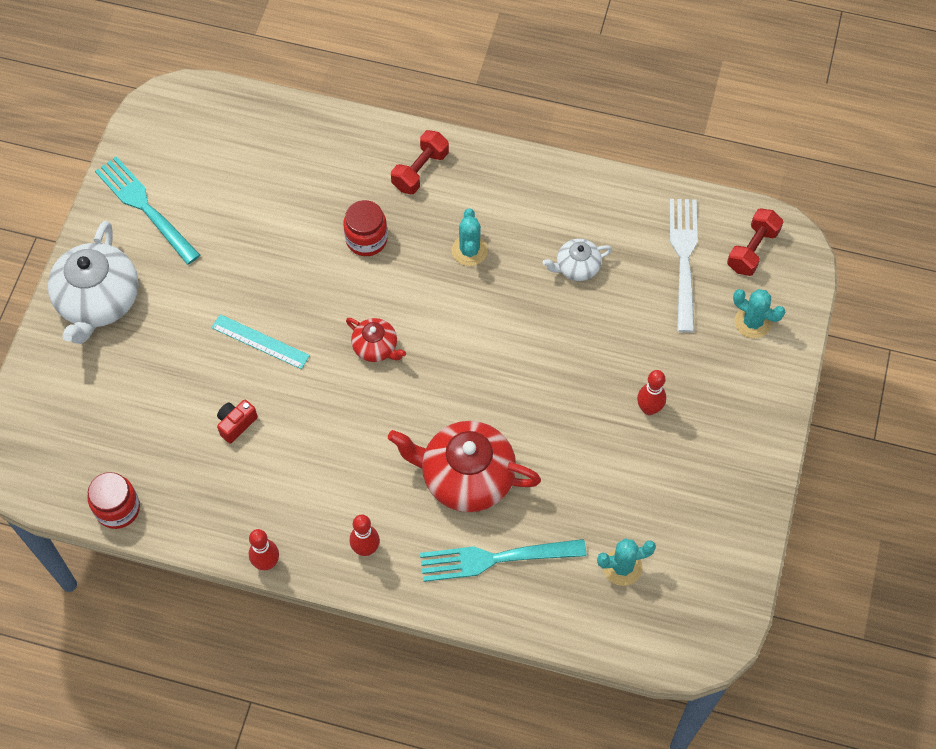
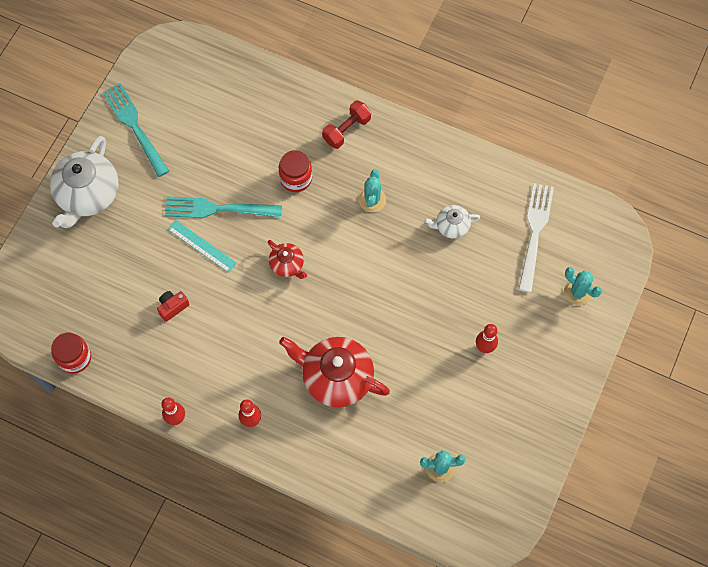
camera: 10 degrees right, 5 degrees up
(496, 558) = (347, 444): turquoise fork -> turquoise fork (218, 209)
(752, 250) = (589, 234): red dumbbell -> none

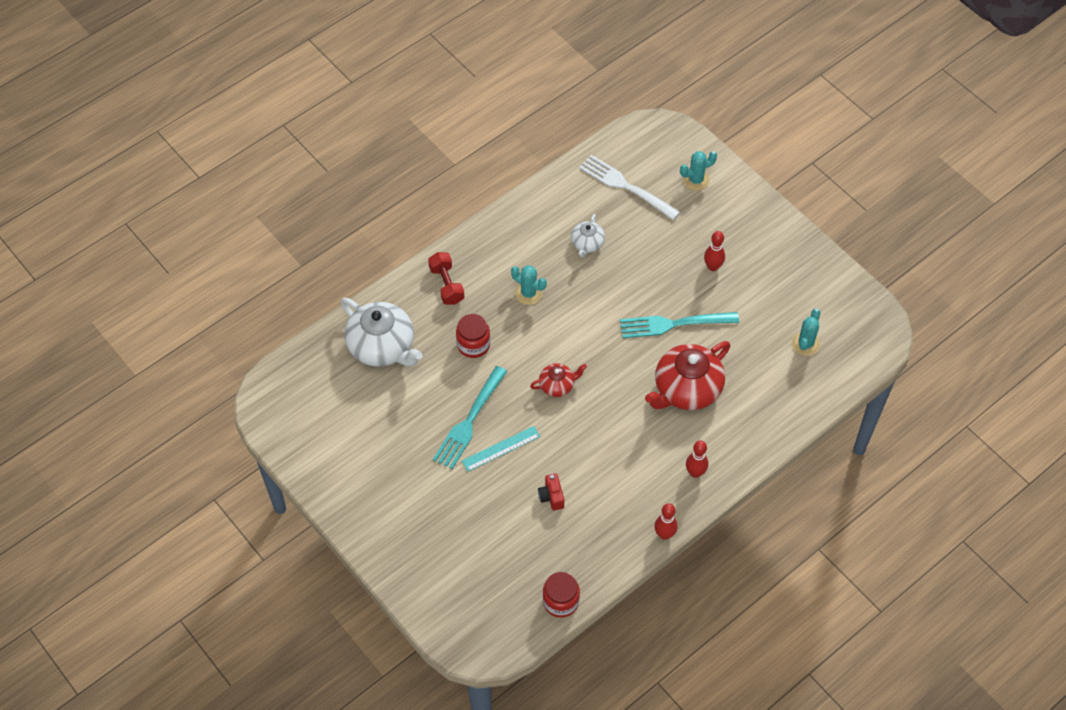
camera: 65 degrees left, 10 degrees down
(88, 195) = (391, 528): white teapot -> white teapot (382, 347)
(135, 127) = (341, 459): turquoise fork -> turquoise fork (674, 324)

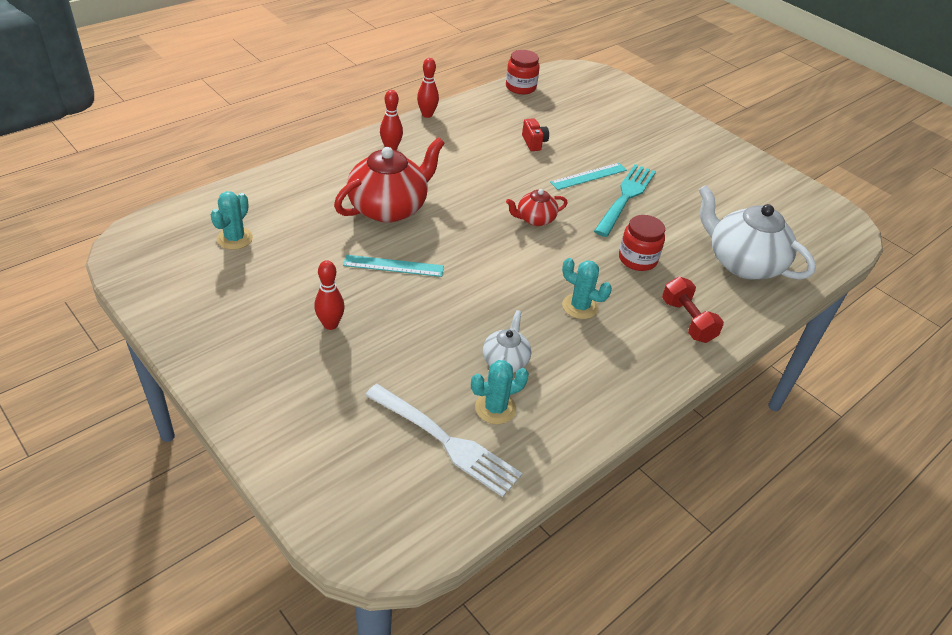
camera: 175 degrees right, 15 degrees down
(674, 324) = (393, 266): turquoise fork -> turquoise ruler
(696, 180) = (329, 447): turquoise cactus -> turquoise cactus (495, 408)

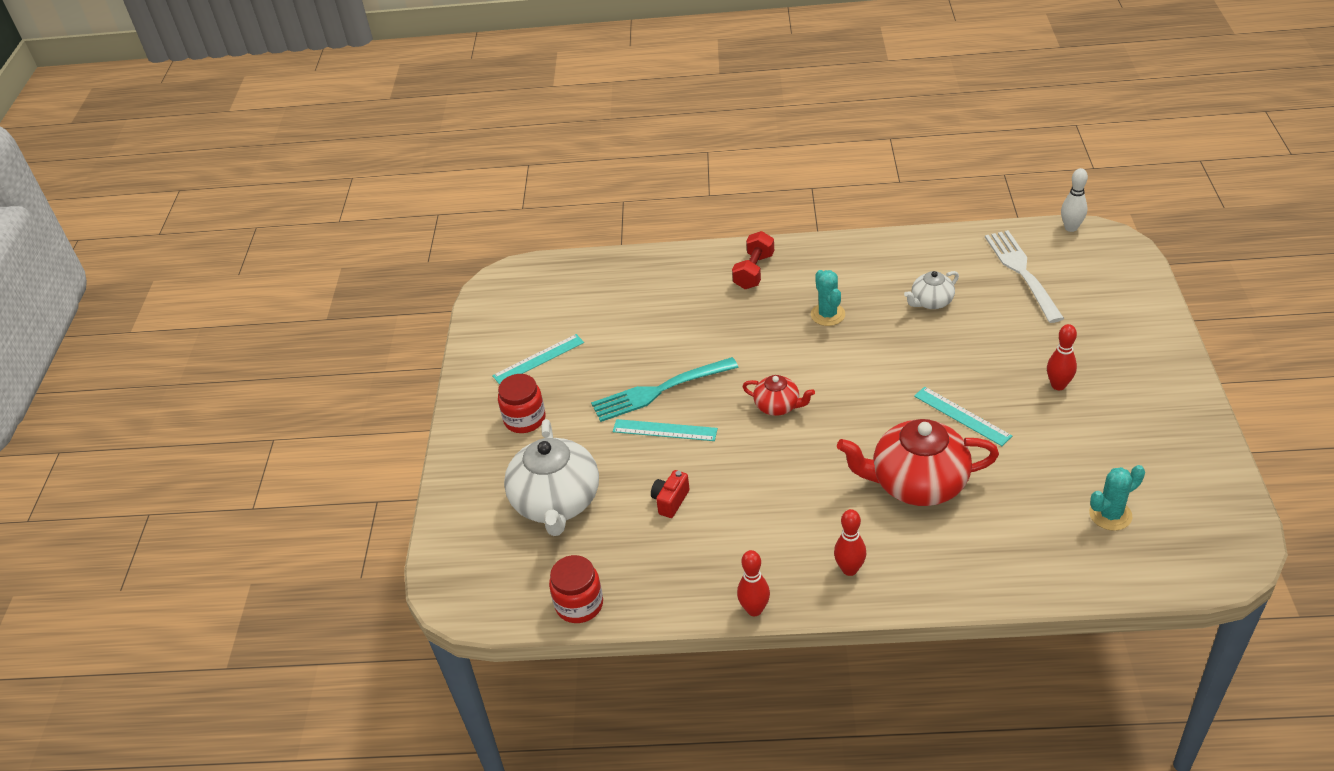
camera: 130 degrees left, 0 degrees up
(435, 544) = (1071, 228): none -> white bowling pin
(495, 408) = (968, 277): turquoise cactus -> none
(637, 259) = (729, 330): red jar -> red jar (525, 419)
(730, 185) = (538, 359): none -> turquoise ruler
(742, 263) = (644, 291): white teapot -> white teapot (556, 502)

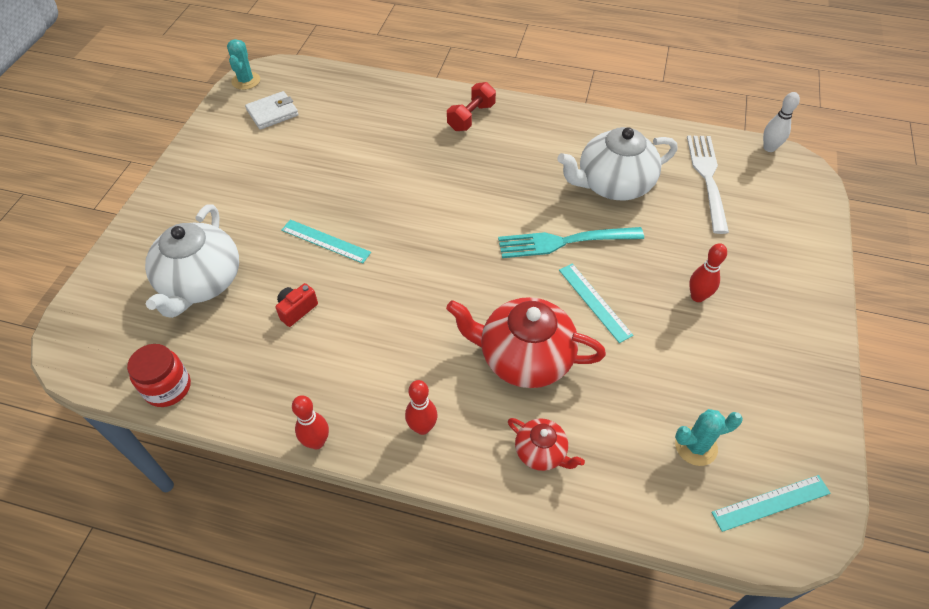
camera: 10 degrees right, 10 degrees up
(525, 419) = (216, 198): red jar -> none
(537, 319) = (272, 113): none -> white wallet
(538, 359) = (255, 148): turquoise ruler -> turquoise ruler (771, 502)
(660, 390) = (340, 203): turquoise fork -> turquoise fork (565, 241)
(778, 406) = (433, 246): red teapot -> red teapot (541, 452)
(828, 314) = (516, 172): turquoise cactus -> turquoise cactus (246, 81)
(931, 302) = (613, 184): white teapot -> white teapot, size x1.95

